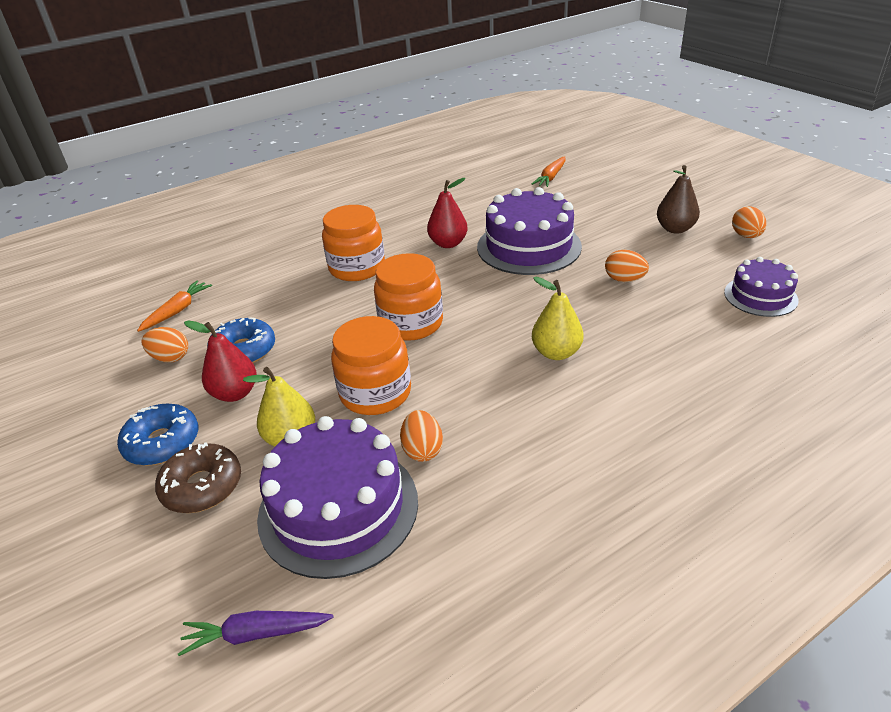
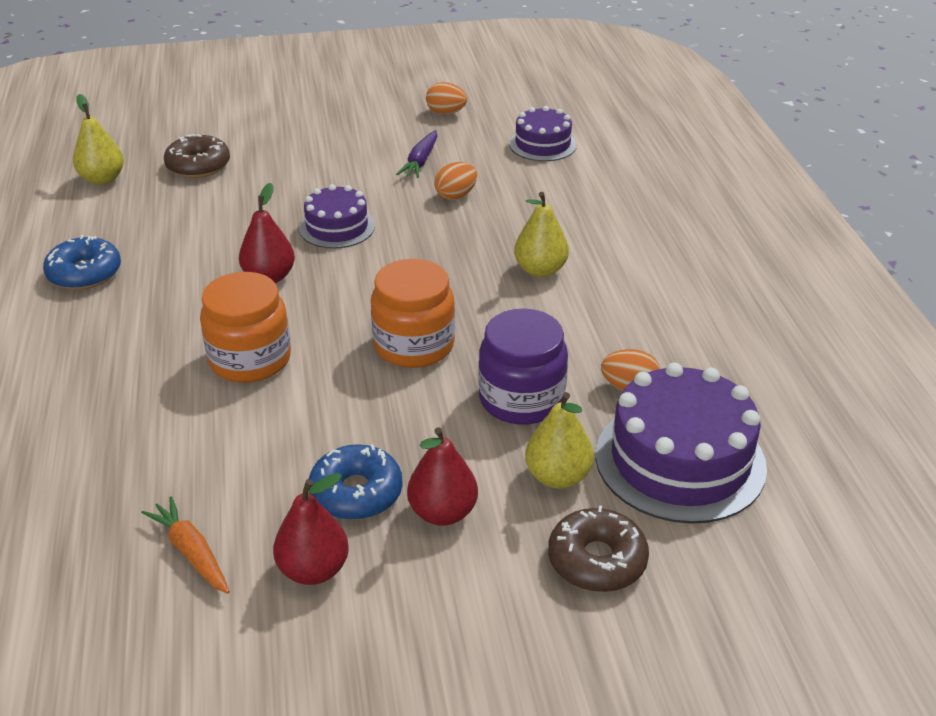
camera: 70 degrees left, 0 degrees up
(162, 443) = (498, 591): blue donut -> blue donut (85, 273)
(170, 358) = (313, 570): orange egg -> red pear
(256, 634) = (811, 541): purple carrot -> purple carrot (420, 161)
(375, 393) = (521, 399): orange jar -> purple jar
(504, 158) = (102, 179): none -> yellow pear
(529, 246) = (337, 227): purple cake -> purple cake, size x0.58
(551, 177) = (198, 166): orange carrot -> brown donut
(675, 229) = (396, 139): brown pear -> none

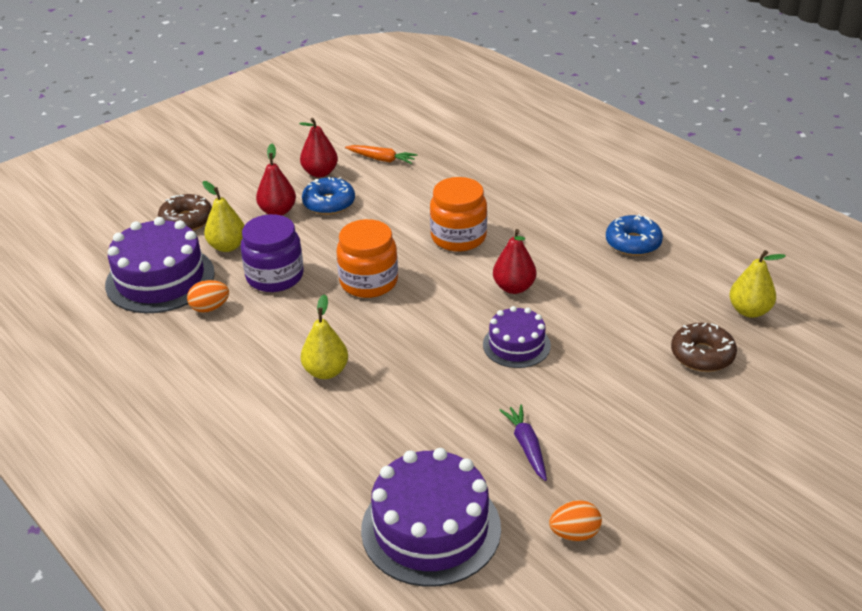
camera: 150 degrees right, 0 degrees up
(456, 195) = (455, 418): orange egg -> none
(542, 144) = (431, 528): purple cake -> purple cake, size x1.73

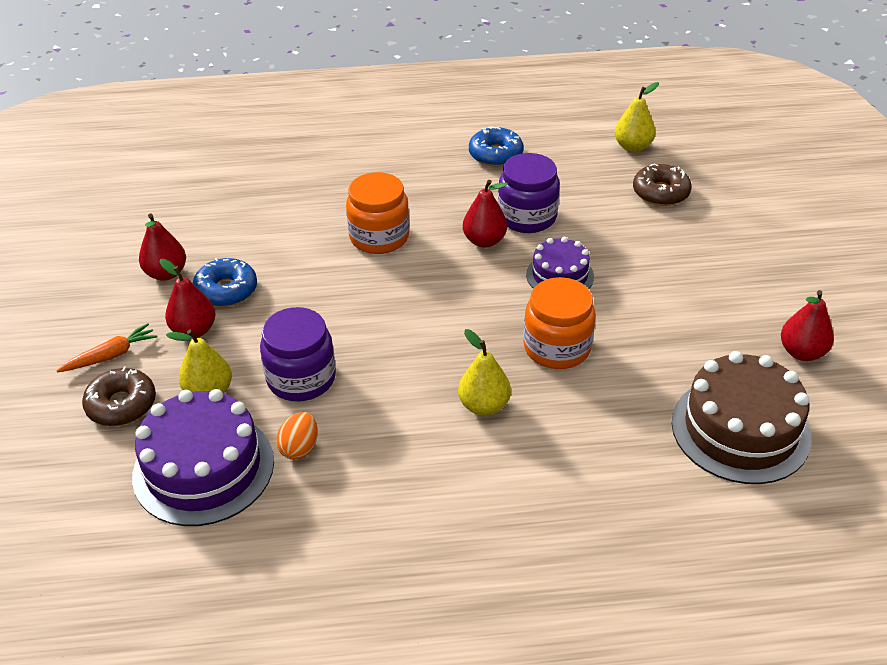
camera: 55 degrees left, 5 degrees up
(368, 282) = (382, 320): orange jar -> orange jar (557, 347)
(381, 159) = (199, 225): orange carrot -> orange carrot (111, 355)
(431, 528) = (740, 429): purple cake -> brown cake
(526, 446) = (687, 330): purple carrot -> none
(571, 295) = (527, 217): none -> purple jar
(574, 534) = (802, 352): orange egg -> red pear

